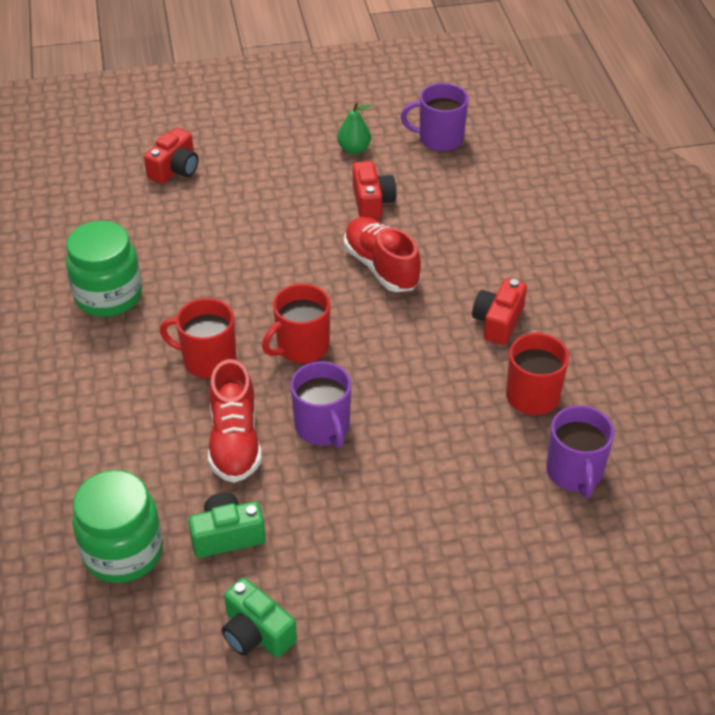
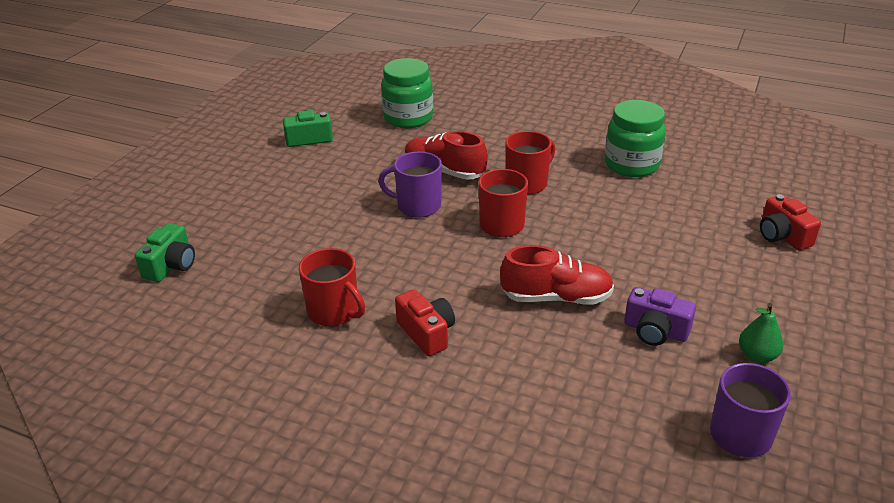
camera: 125 degrees right, 10 degrees down
(227, 535) = (378, 148): green camera -> green camera (171, 265)
(372, 202) = (655, 331): red camera -> purple camera
(574, 472) = (247, 294): purple mug -> none

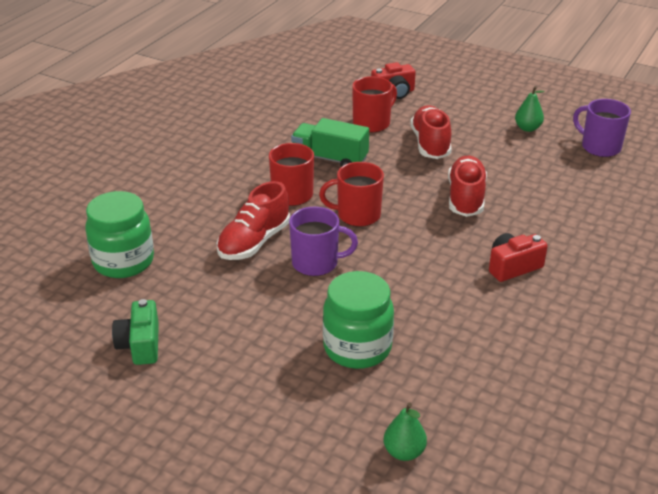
camera: 85 degrees left, 0 degrees up
(171, 265) = (404, 452): green camera -> green pear
(334, 312) = (486, 320): red mug -> red mug (372, 123)
(417, 206) = (316, 263): purple mug -> purple mug turned 105 degrees counterclockwise
(602, 200) = (330, 159): none -> green truck
(631, 165) = (275, 137): green jar -> green jar (357, 348)
(655, 331) = (504, 161): purple camera -> none
(668, 268) = (430, 144): none -> red shoe

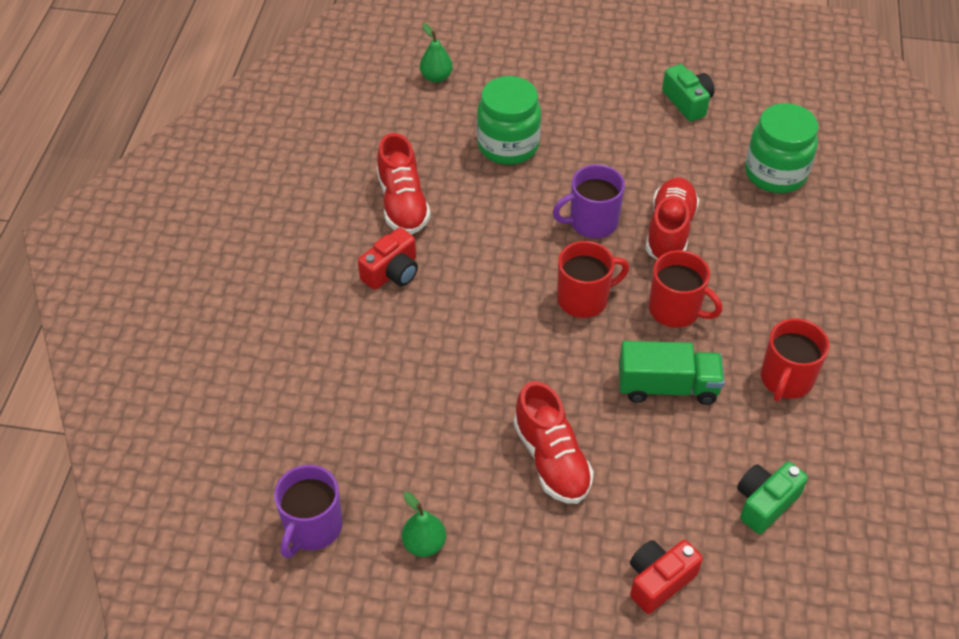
camera: 160 degrees right, 15 degrees up
(310, 105) = (765, 503): none -> green camera
(372, 123) = (652, 484): red mug -> red mug (786, 379)
(466, 198) = (471, 363): red shoe -> red shoe (402, 203)
(599, 147) = (312, 527): purple mug -> purple mug turned 90 degrees clockwise

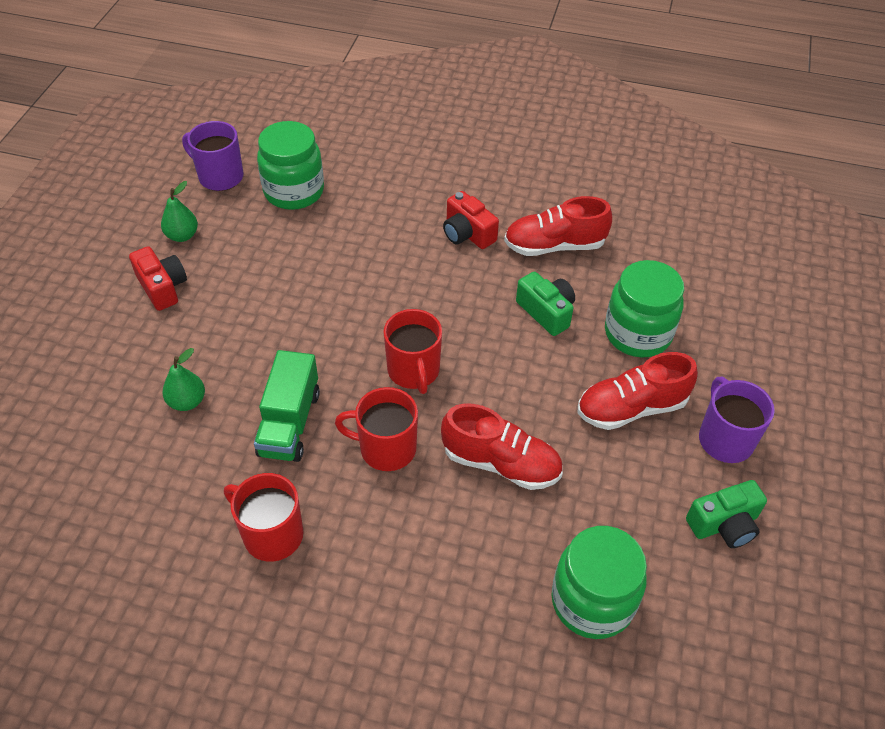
camera: 95 degrees right, 0 degrees up
(336, 440) = (294, 192): none -> green jar
(436, 77) = (744, 283): green pear -> green pear (187, 401)
(551, 459) = (234, 322): red shoe -> red shoe (631, 408)
(592, 222) = (519, 392): purple mug -> purple mug (725, 439)
(659, 580) = (89, 380): red camera -> red camera (162, 287)
(676, 310) = (386, 448): red mug -> red mug turned 60 degrees clockwise
(765, 503) = (133, 479): green camera -> green camera (546, 312)

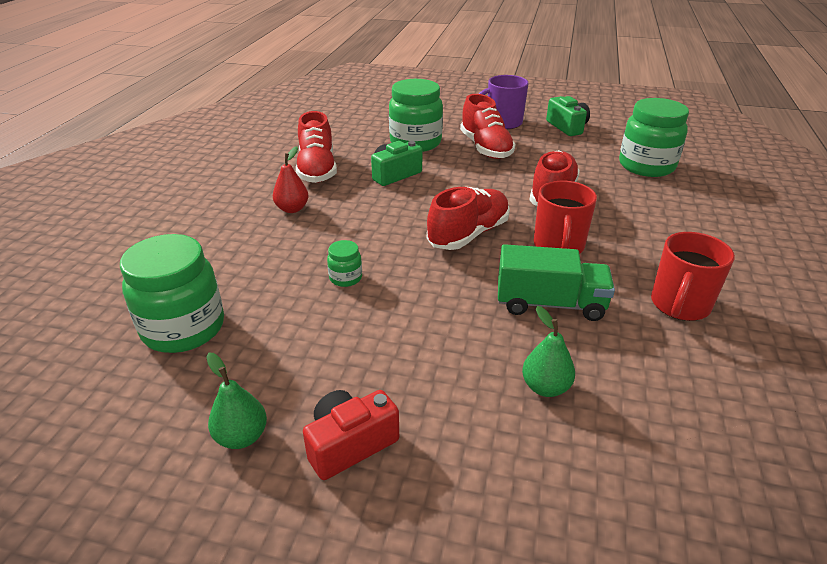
camera: 90 degrees left, 15 degrees down
(219, 176) = (116, 409): purple mug -> none
(346, 278) = (345, 278): none -> green jar
(414, 371) = (468, 234): red mug -> red shoe
(467, 233) = (292, 209): red camera -> red pear

